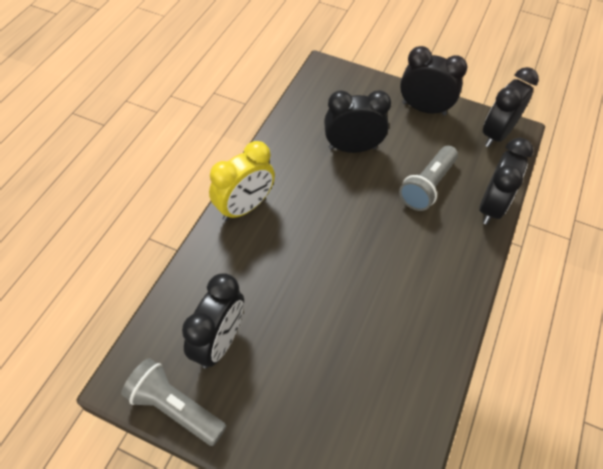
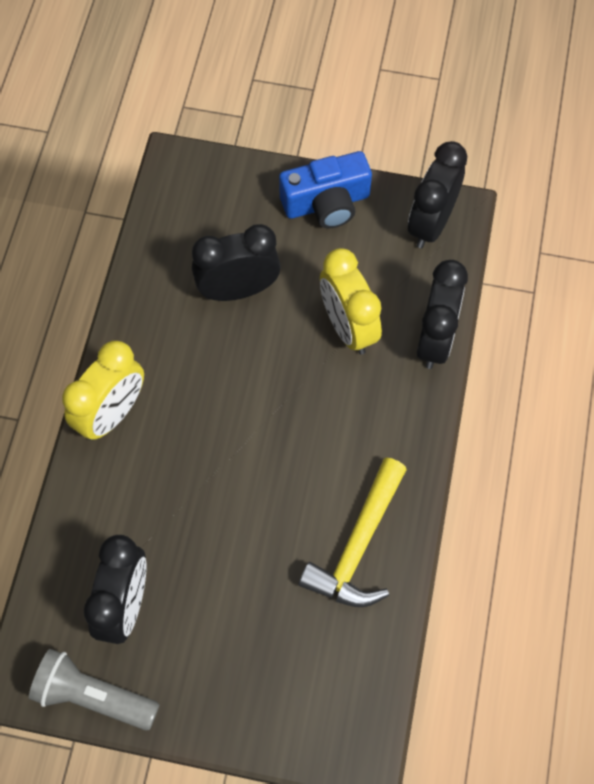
camera: 10 degrees left, 10 degrees up
(412, 338) = (358, 545): none -> yellow hammer
(424, 109) = (326, 203): black clock -> blue camera
(427, 186) = (348, 327): grey flashlight -> yellow clock

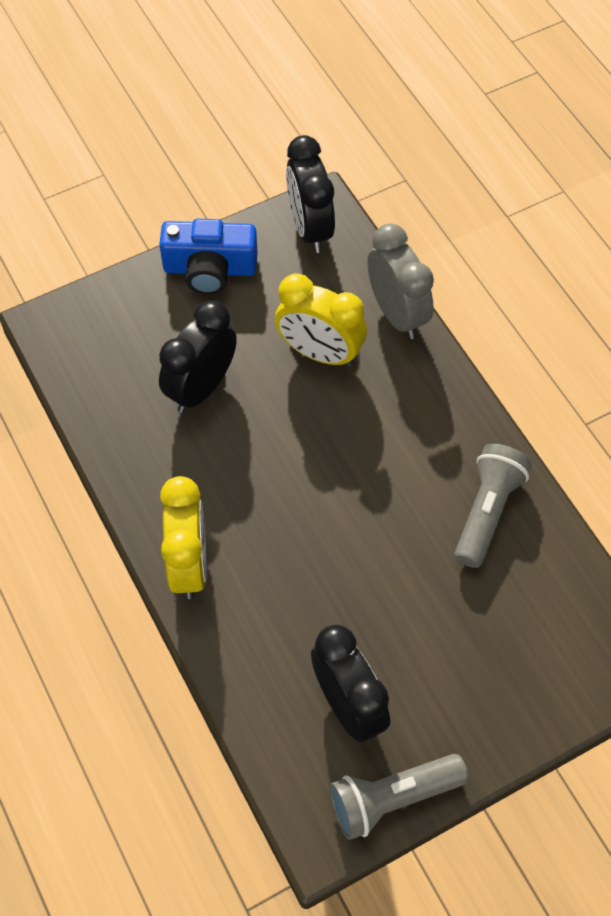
camera: 40 degrees left, 5 degrees down
(326, 203) = (210, 269): blue camera -> blue camera turned 60 degrees clockwise
(358, 545) = (487, 511): yellow hammer -> grey flashlight
(435, 339) = (397, 314): black clock -> grey clock

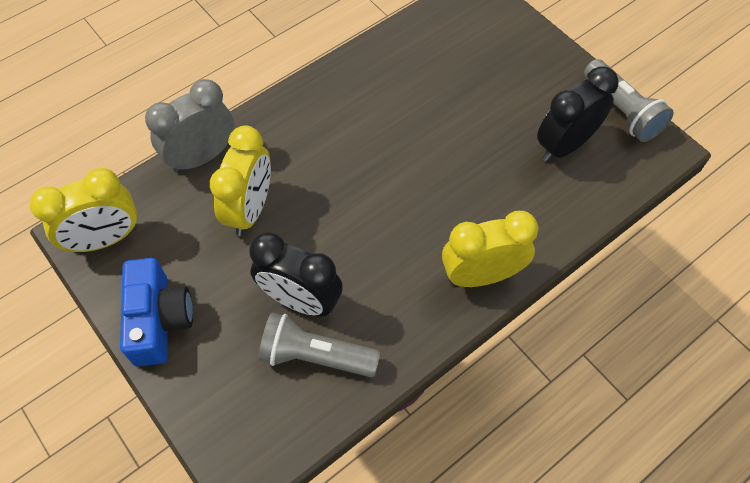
camera: 100 degrees left, 0 degrees up
(310, 228) = (105, 239): black clock -> yellow clock
(487, 511) = (383, 78): grey flashlight -> grey flashlight (315, 356)

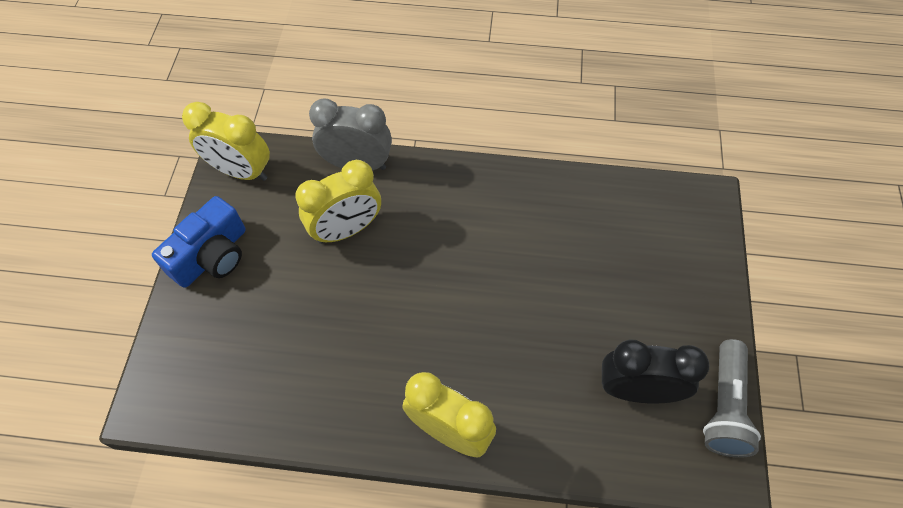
camera: 45 degrees right, 0 degrees up
(301, 300) = (307, 326): black clock -> none
(315, 356) = (273, 375): grey flashlight -> none

